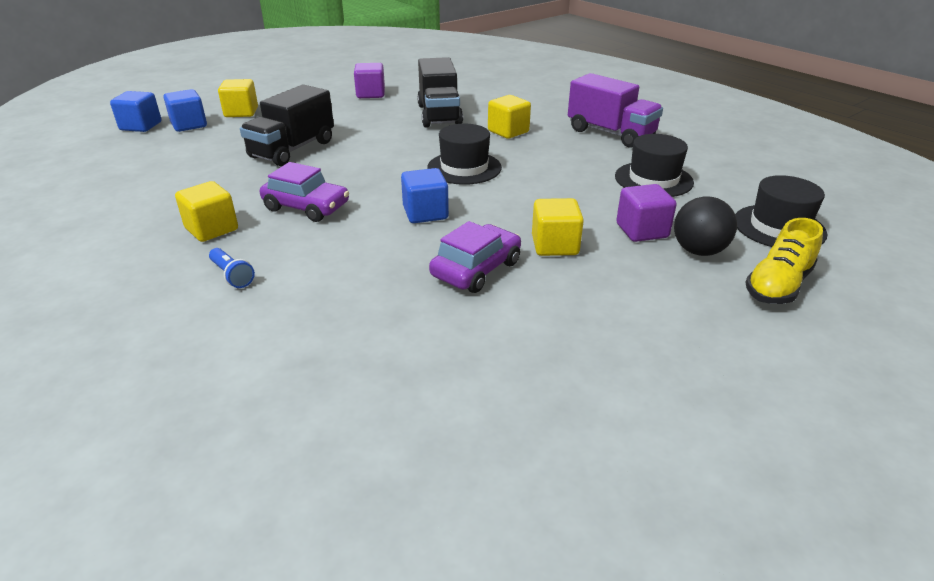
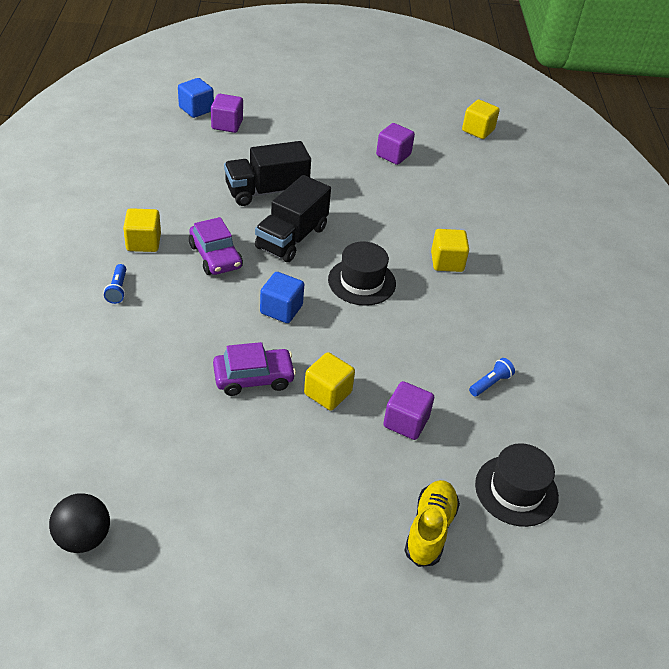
camera: 35 degrees right, 10 degrees up
(189, 125) = (227, 125): blue cube -> purple cube
(241, 112) = (275, 128): yellow cube -> yellow cube (478, 130)
(439, 115) = (416, 211): black truck -> black truck (292, 238)
(610, 133) = (531, 314): purple truck -> none
(653, 179) = (490, 383): black hat -> blue flashlight
(698, 251) = (419, 466): black ball -> black ball (83, 538)
(778, 285) = (430, 530): yellow shoe -> yellow shoe turned 120 degrees clockwise

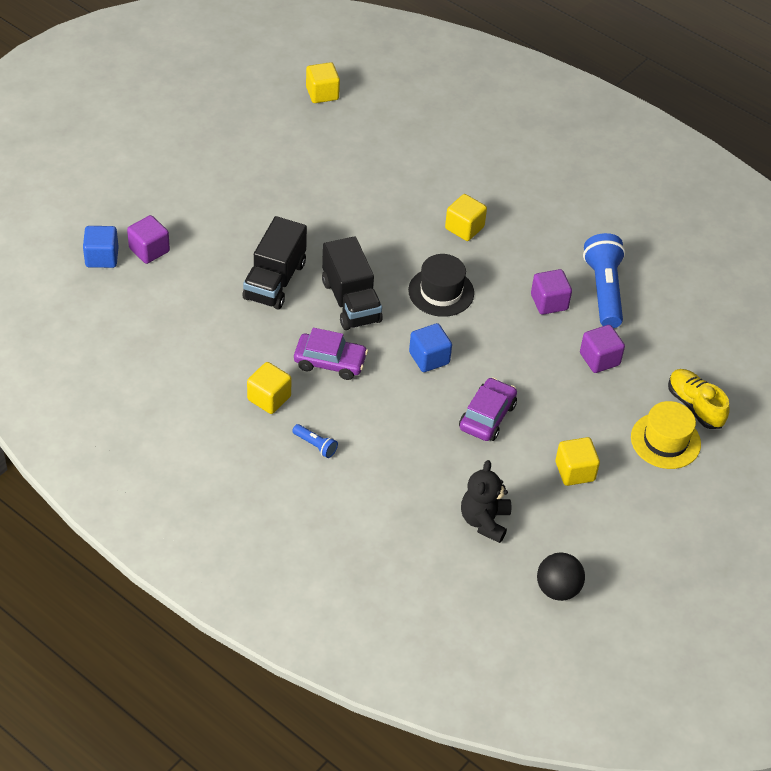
camera: 50 degrees left, 5 degrees up
(126, 437) = (484, 521): none -> black teddy bear
(328, 393) = (537, 384): yellow cube -> yellow cube (575, 471)
(359, 528) = (665, 440): none -> yellow hat
(393, 155) = (303, 169): purple cube -> purple cube (549, 302)
(490, 383) = (603, 290): blue flashlight -> blue flashlight, size x2.22
(516, 490) = (700, 342): black hat -> none

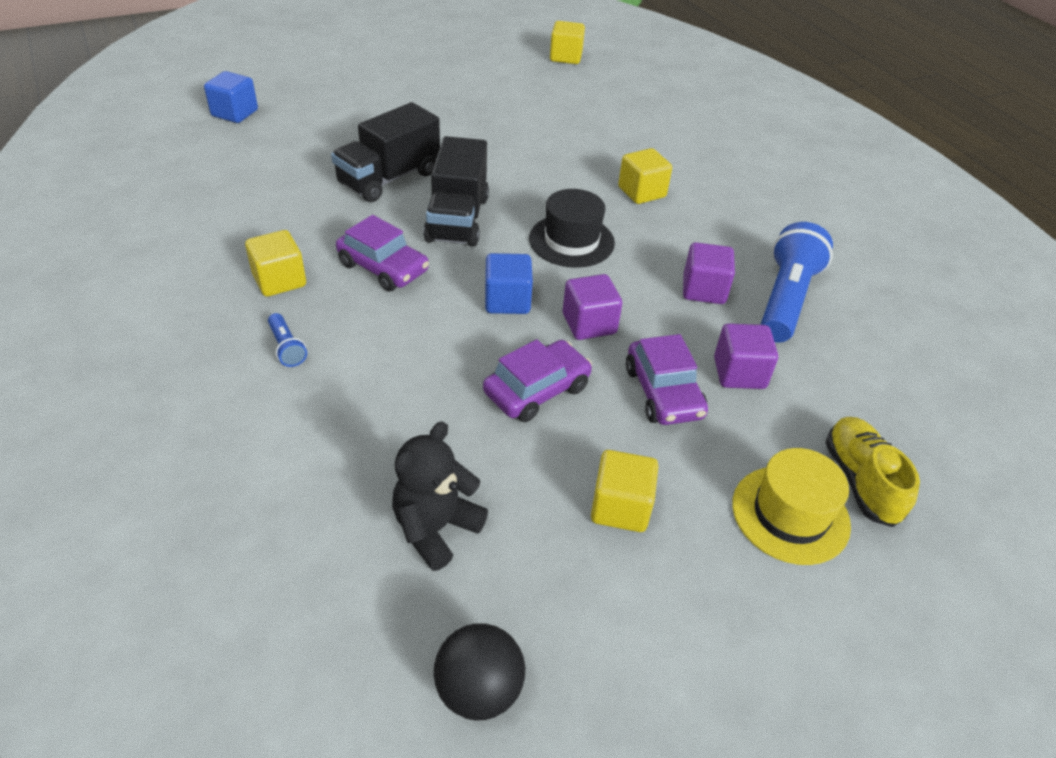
camera: 25 degrees right, 5 degrees down
(149, 250) = (286, 120): purple cube -> purple cube (589, 324)
(562, 390) = (663, 392): none -> purple car

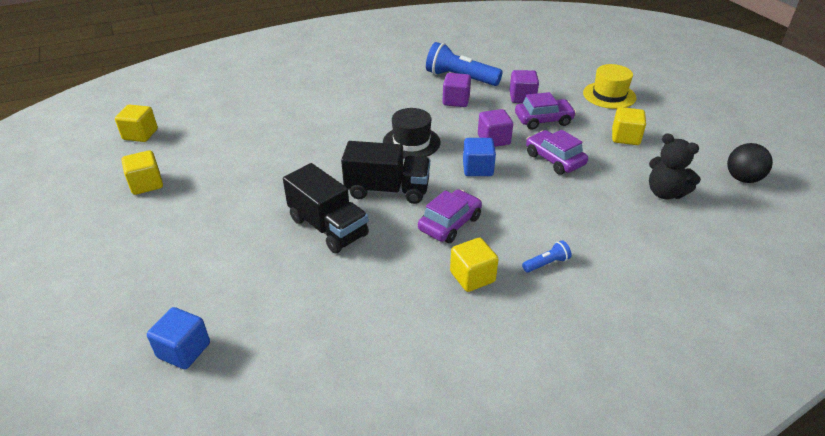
camera: 85 degrees left, 5 degrees down
(641, 192) = (354, 113): yellow cube -> yellow cube (146, 184)
(860, 481) = (582, 77): yellow shoe -> none

